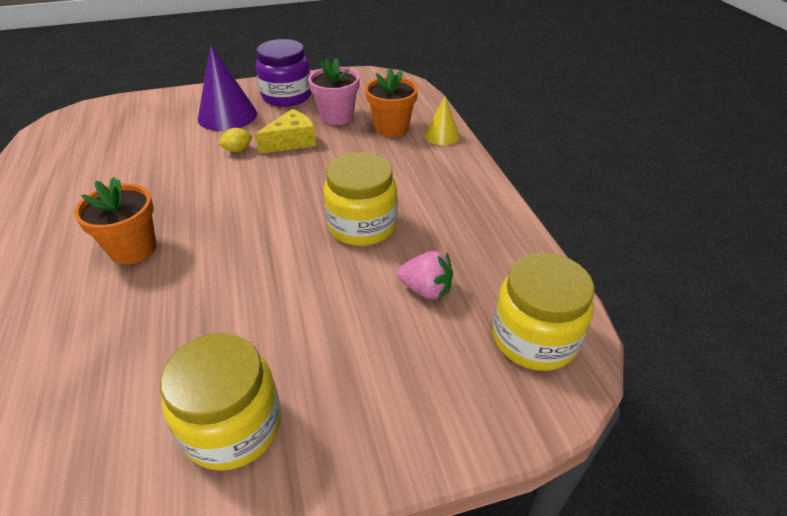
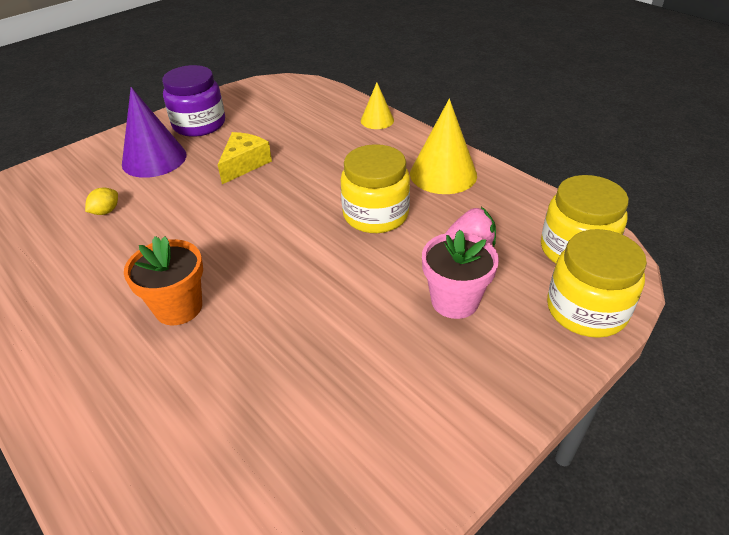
camera: 25 degrees left, 0 degrees up
(233, 426) = (412, 404): yellow jar -> yellow jar (586, 310)
(238, 150) = (197, 187): yellow lemon -> yellow lemon (106, 211)
(337, 117) = (267, 130): pink flower pot -> pink flower pot (454, 301)
(391, 128) = (327, 126): orange flower pot -> none
(460, 207) = (443, 174): none -> yellow cone

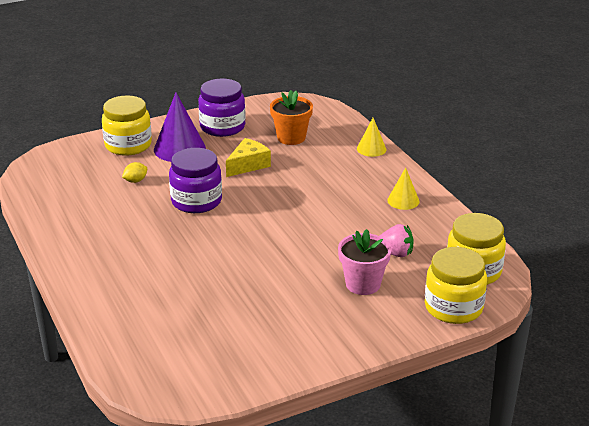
camera: 15 degrees right, 10 degrees down
(178, 307) = (172, 251): orange flower pot -> orange flower pot (291, 138)
(193, 224) = (196, 201): none -> purple jar
(375, 215) = (334, 220): yellow jar -> yellow jar (128, 145)
(443, 174) = (403, 200): yellow cone -> yellow cone, size x0.57

